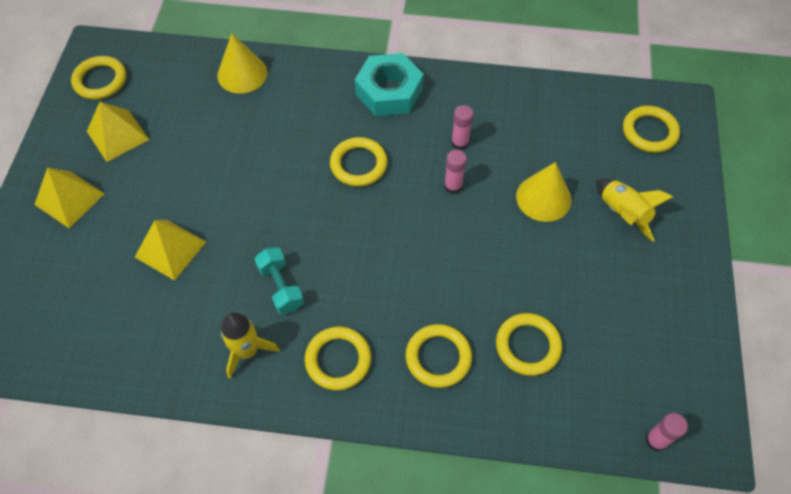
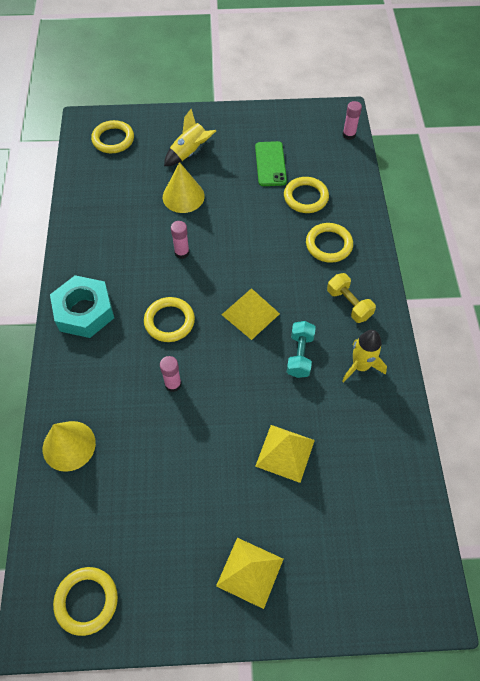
camera: 100 degrees left, 0 degrees up
(117, 135) = (163, 551): yellow pyramid -> yellow pyramid (250, 314)
(281, 287) = (300, 355): turquoise dumbbell -> turquoise dumbbell turned 45 degrees counterclockwise
(338, 360) = (349, 304): yellow ring -> yellow dumbbell
(460, 143) = (137, 253): pink glue stick -> pink glue stick (173, 384)
(596, 311) = (270, 164): none -> green phone

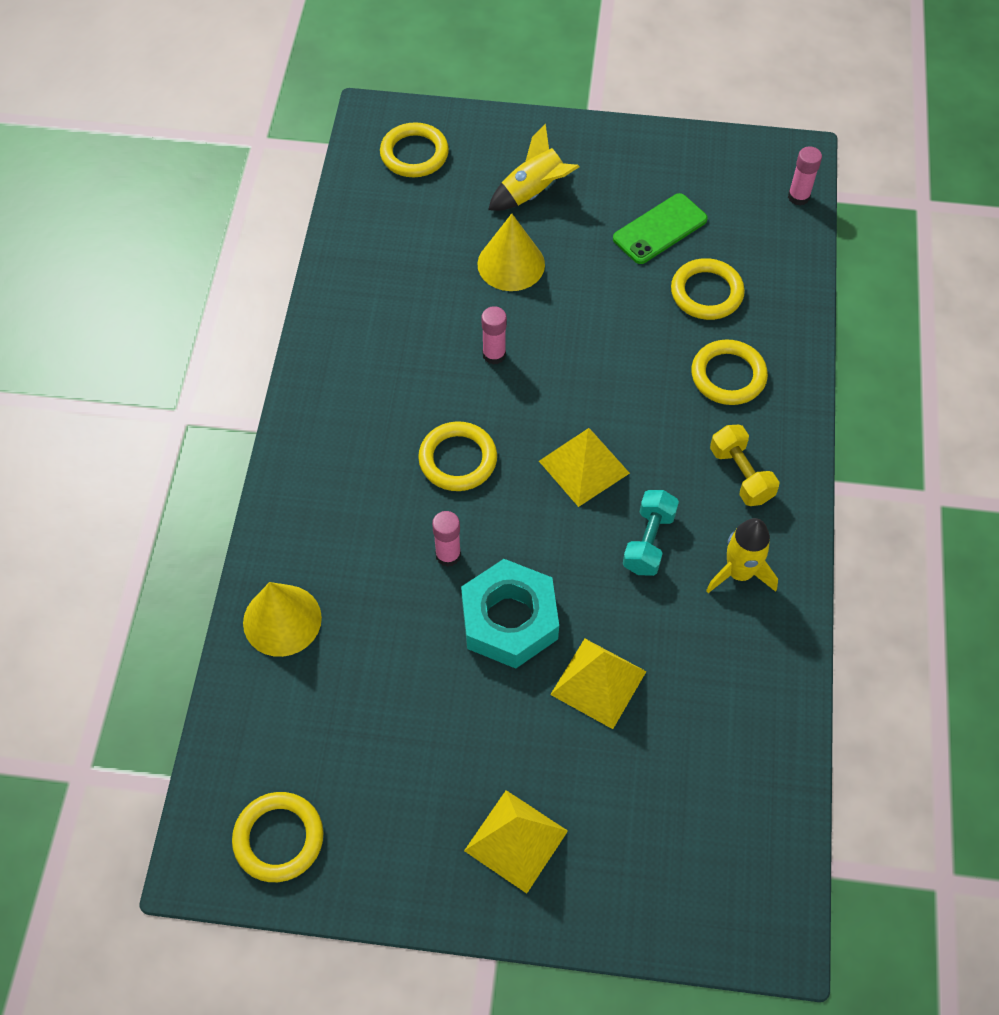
camera: 10 degrees right, 0 degrees up
(84, 311) = (331, 425): turquoise nut -> turquoise nut (509, 620)
(270, 164) = (660, 229): green phone -> green phone turned 45 degrees clockwise

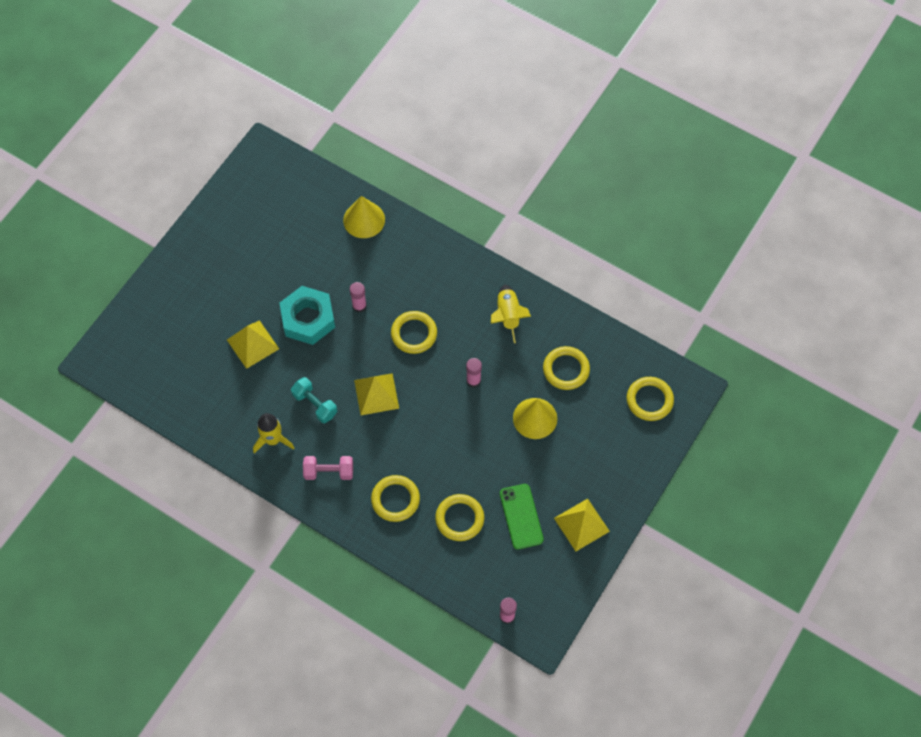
camera: 115 degrees right, 5 degrees up
(278, 838) = (256, 182): yellow ring -> yellow ring (566, 369)
(516, 840) = (199, 275): yellow pyramid -> yellow pyramid (581, 524)
(533, 192) = (585, 455): yellow rocket -> yellow rocket (508, 316)
(741, 475) = (329, 472): yellow dumbbell -> pink dumbbell

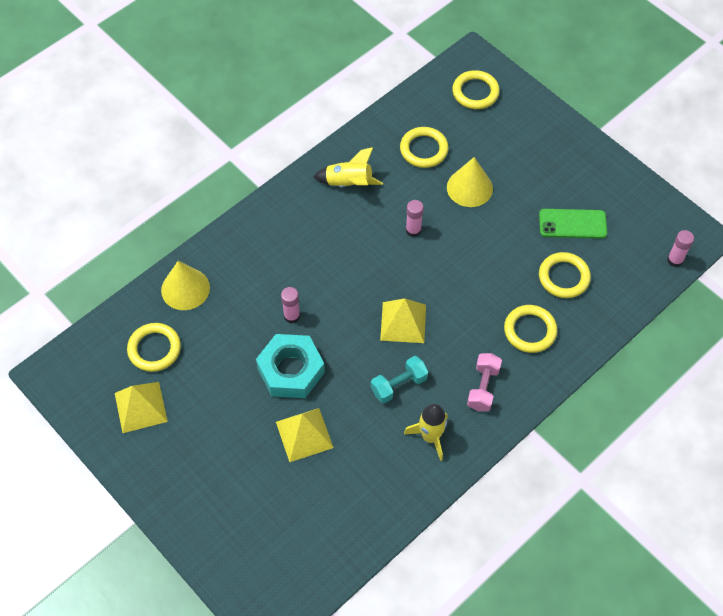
camera: 75 degrees left, 5 degrees down
(414, 334) = (342, 271): yellow ring -> yellow ring (154, 349)
(581, 524) = (591, 177): yellow pyramid -> yellow pyramid (141, 407)

